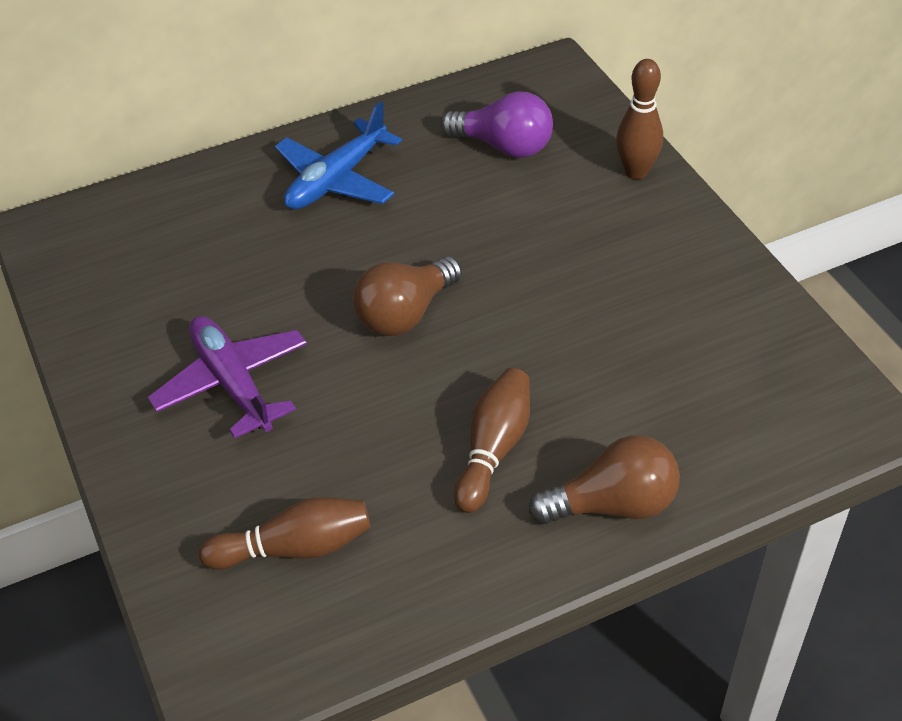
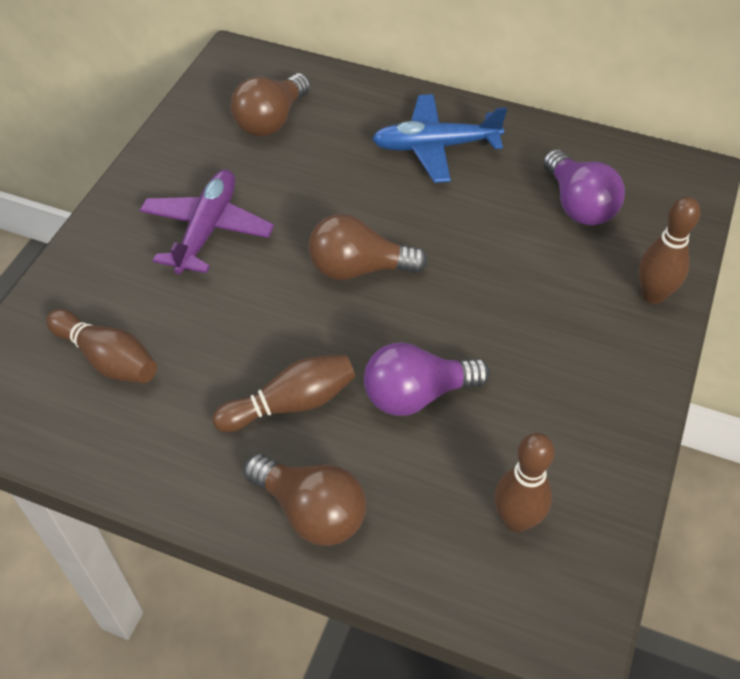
camera: 45 degrees right, 5 degrees up
(160, 257) = (271, 120): none -> brown light bulb
(574, 365) = (417, 394): none -> purple light bulb
(747, 386) = (516, 520): none -> brown bowling pin

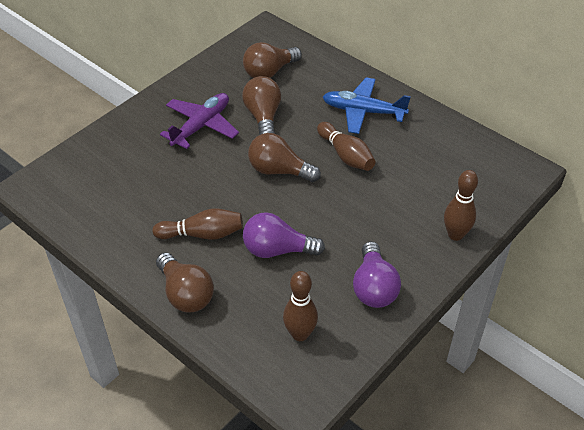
camera: 20 degrees right, 5 degrees down
(107, 358) = (113, 182): brown bowling pin -> brown bowling pin (346, 155)
(295, 191) = (263, 117): none -> brown light bulb
(578, 204) = (437, 169): purple light bulb -> purple light bulb (374, 287)

